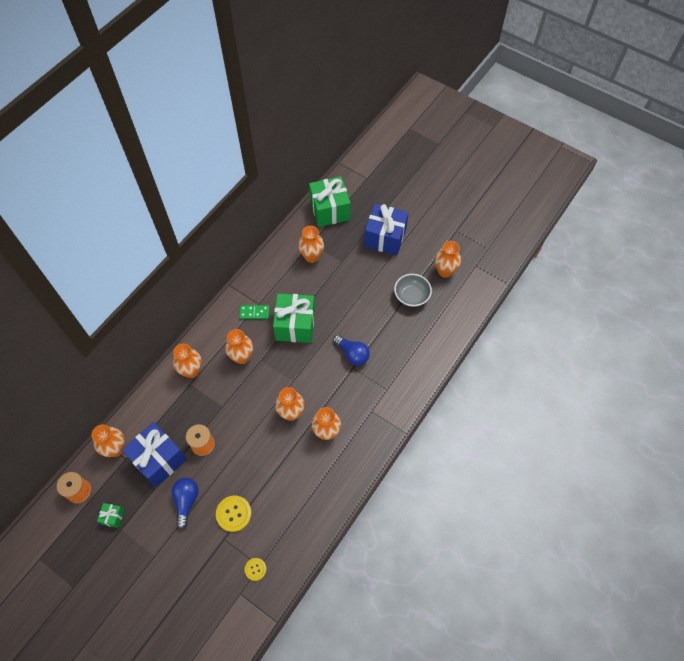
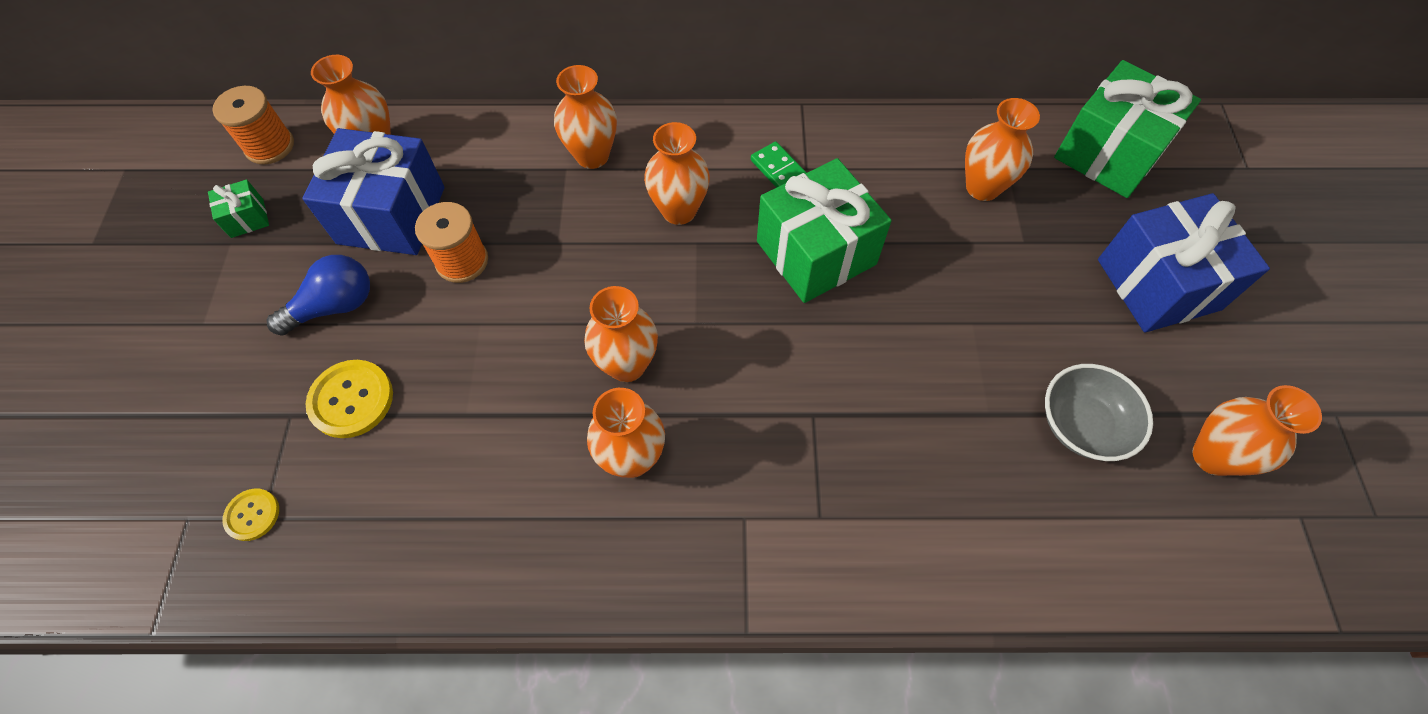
camera: 55 degrees right, 0 degrees up
(352, 354) = (843, 394): blue light bulb -> none

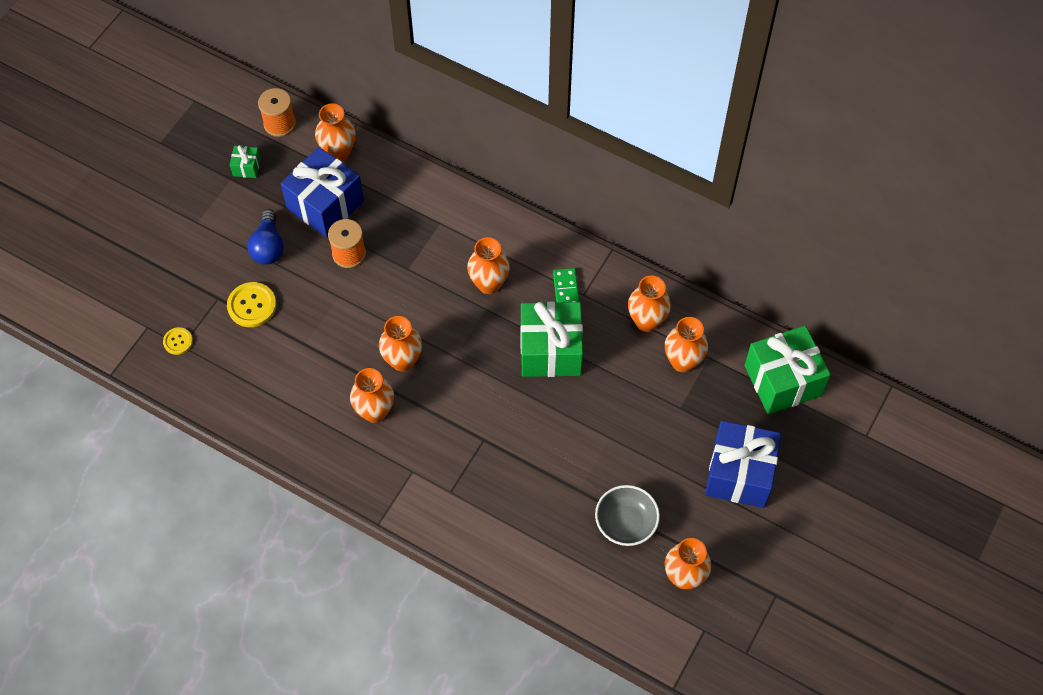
camera: 30 degrees right, 0 degrees up
(335, 306) = (268, 247): blue light bulb -> blue light bulb turned 90 degrees clockwise
(592, 156) = (460, 222): orange vase -> orange vase (646, 321)

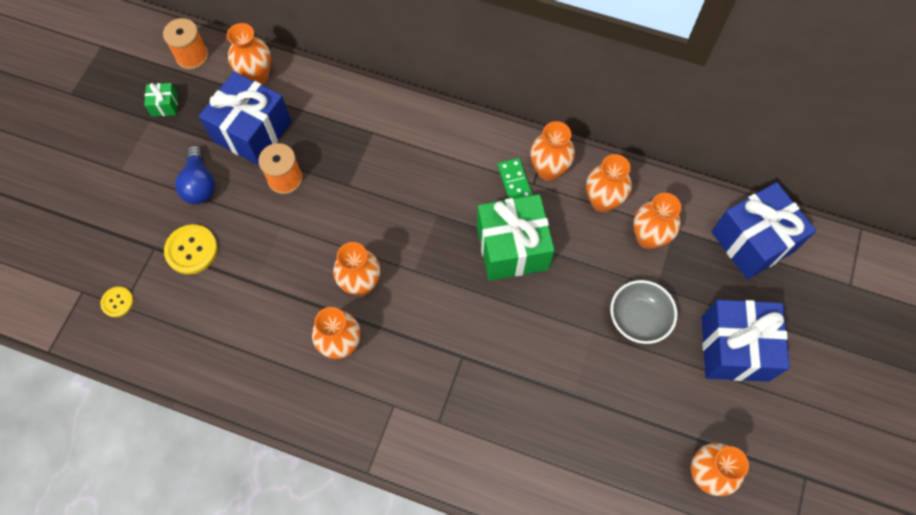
camera: 10 degrees left, 5 degrees up
(489, 284) = (435, 188): orange vase -> orange vase (548, 170)
(626, 523) = (630, 424): grey bowl -> grey bowl (638, 318)
(782, 380) = (753, 241): green gift -> blue gift

